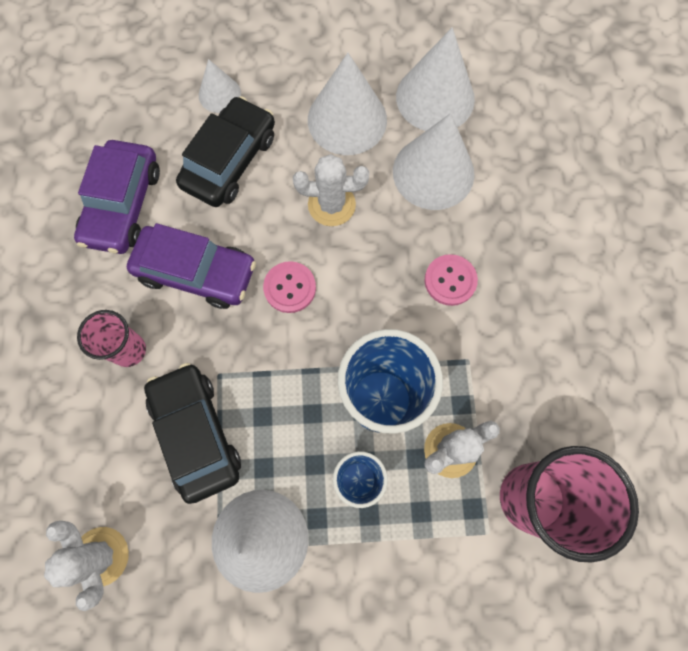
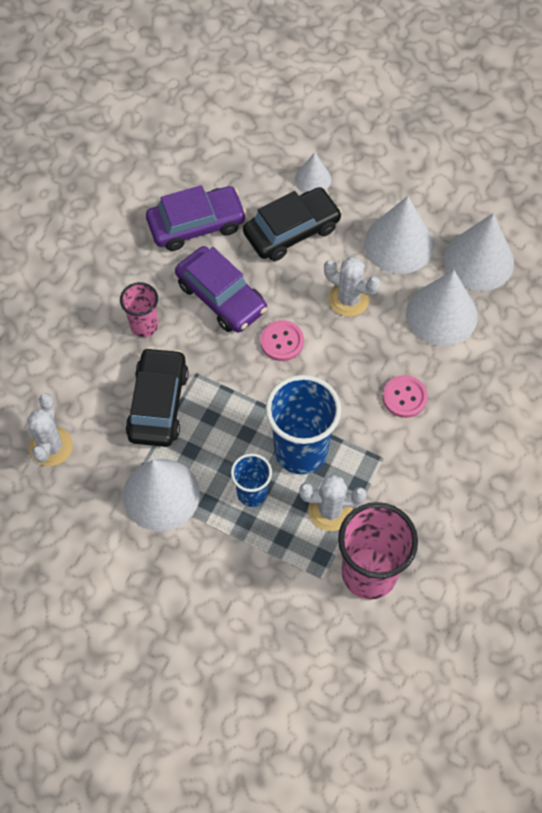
camera: 30 degrees right, 10 degrees down
(123, 205) = (196, 224): purple car -> purple car turned 150 degrees counterclockwise

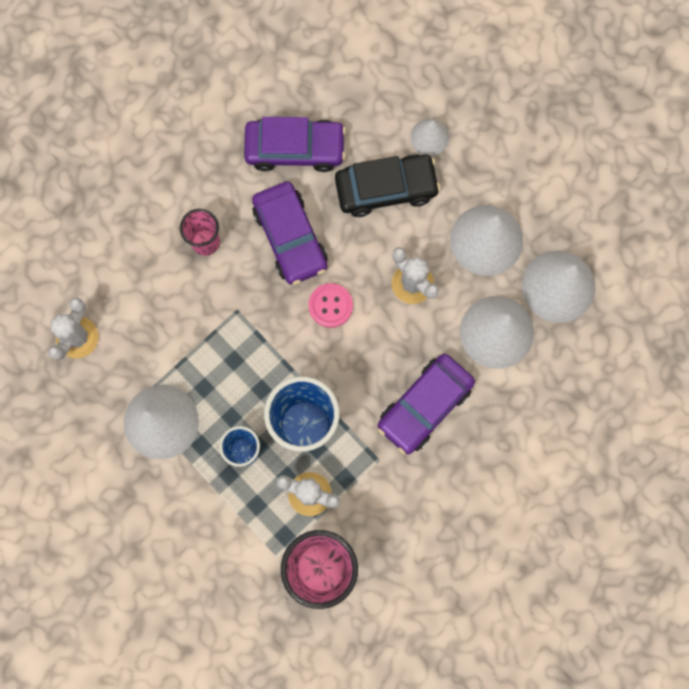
camera: 20 degrees right, 15 degrees up
(158, 404) = (190, 329): black car -> none
(404, 397) = (425, 406): pink button -> purple car

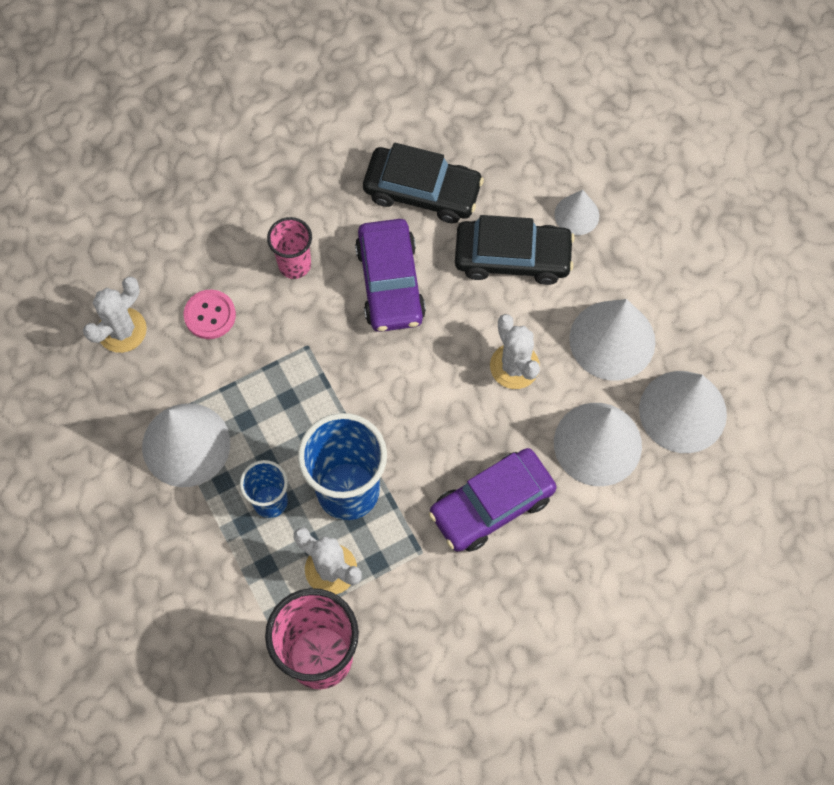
camera: 15 degrees right, 10 degrees down
(295, 149) = (422, 191): purple car -> black car
(330, 306) = (414, 367): pink button -> pink button (210, 315)

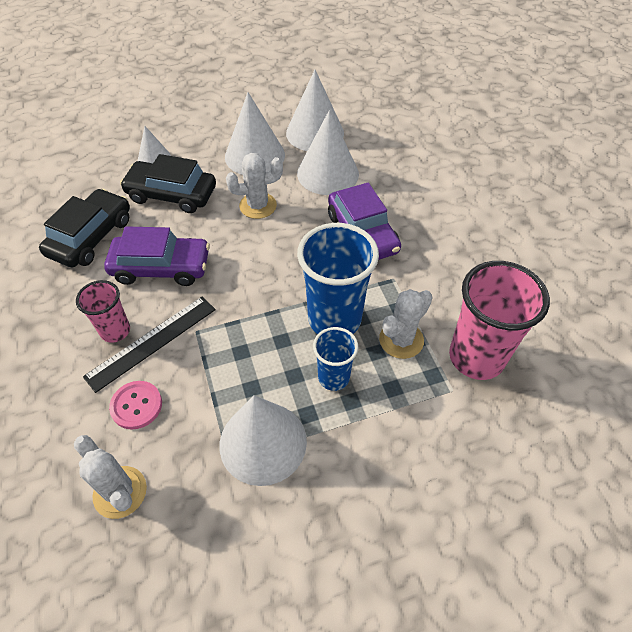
camera: 80 degrees left, 15 degrees down
(286, 305) = (152, 342): none -> black ruler
(512, 257) = (171, 194): black car -> black car turned 90 degrees counterclockwise

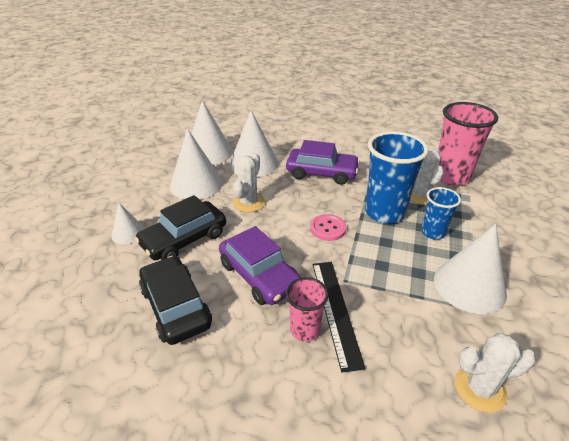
camera: 55 degrees left, 15 degrees down
(136, 405) = (396, 345): pink button -> pink button (328, 228)
(161, 267) = (259, 275): purple car -> purple car turned 105 degrees clockwise

